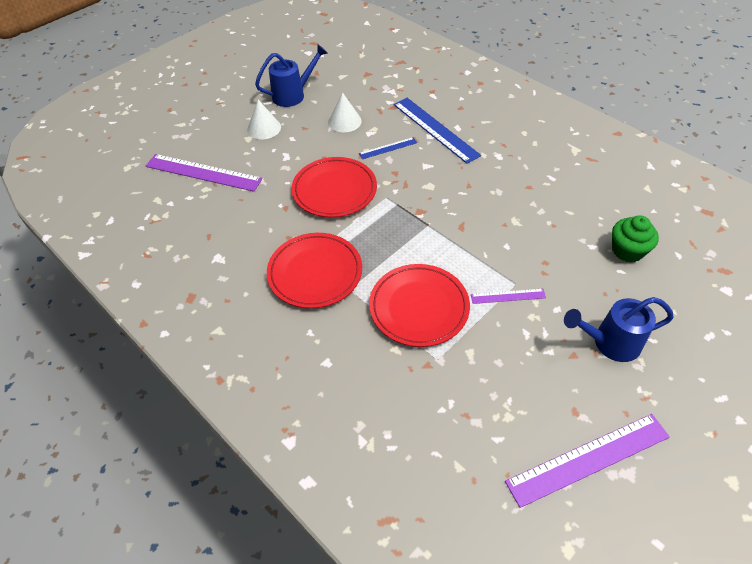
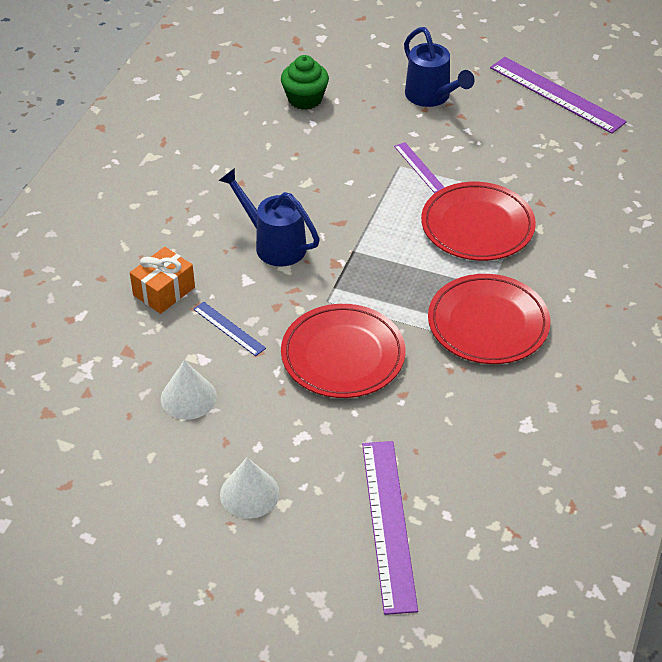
camera: 115 degrees left, 5 degrees down
(293, 95) = (145, 492): blue watering can -> blue watering can (274, 244)
(435, 129) = (164, 291): blue ruler -> orange gift

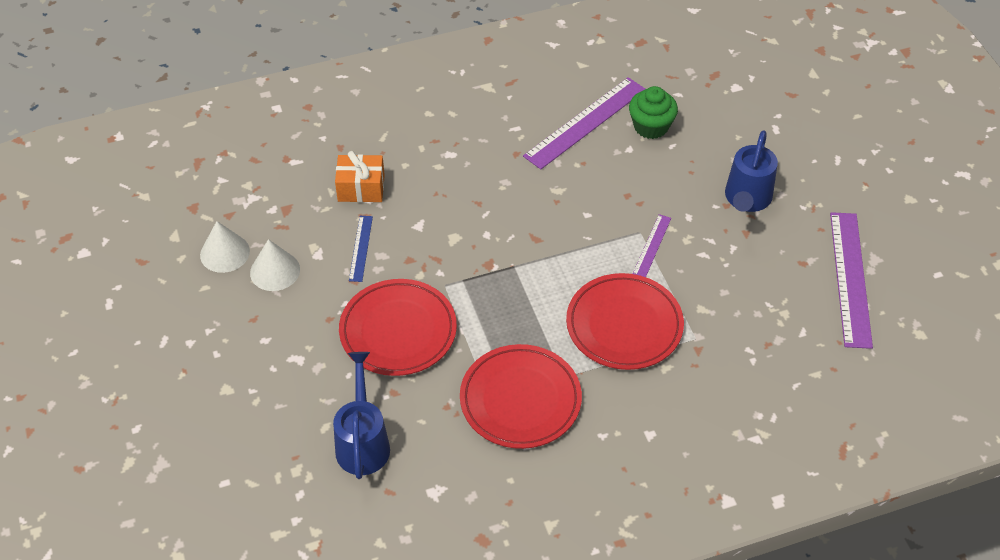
camera: 50 degrees right, 5 degrees up
(249, 493) = (219, 364): white cone -> white cone (224, 253)
(274, 244) = (471, 216): blue watering can -> blue watering can (363, 442)
(389, 524) = (260, 464): purple ruler -> purple ruler (585, 122)

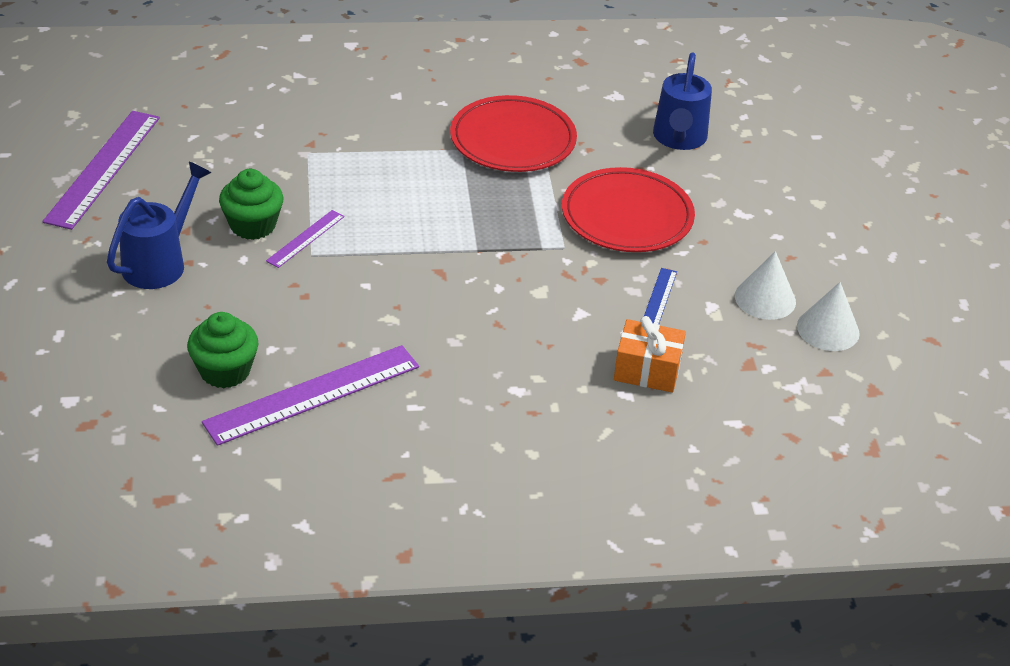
camera: 170 degrees left, 10 degrees down
(624, 325) = (377, 176): red plate -> none
(698, 249) = (253, 225): none -> green cupcake

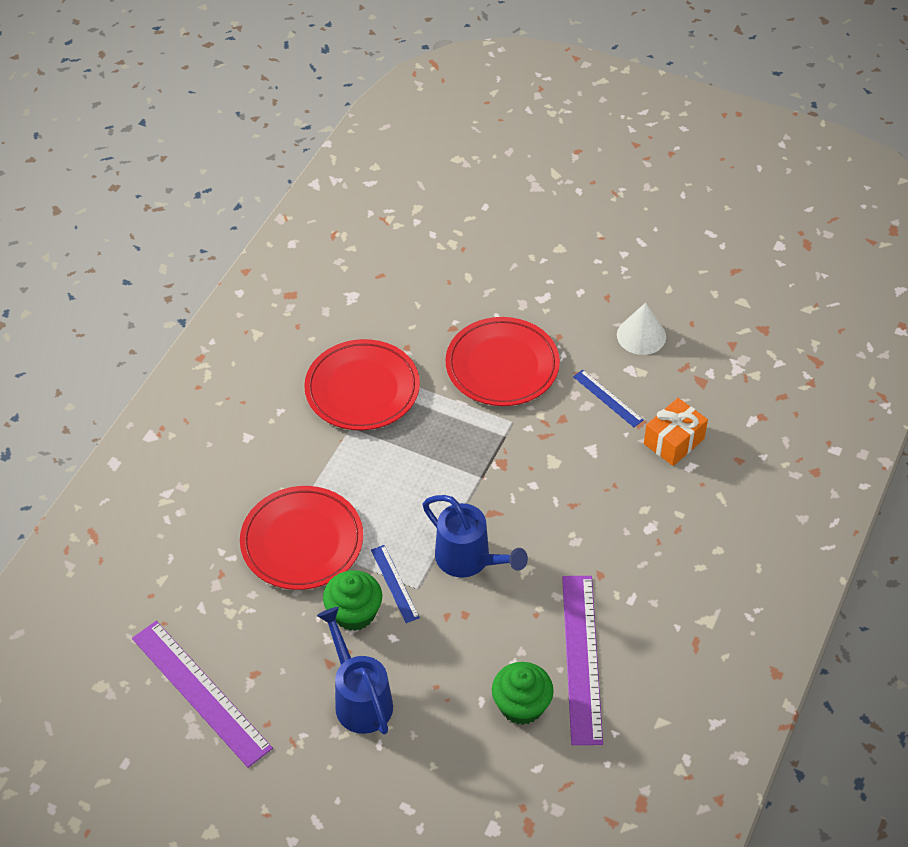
camera: 55 degrees left, 10 degrees up
(305, 238) = (394, 583): purple ruler -> blue ruler
(308, 167) = (302, 541): none -> red plate
(679, 139) = (432, 287): blue watering can -> blue watering can (469, 560)
(828, 329) = (692, 319): white cone -> none

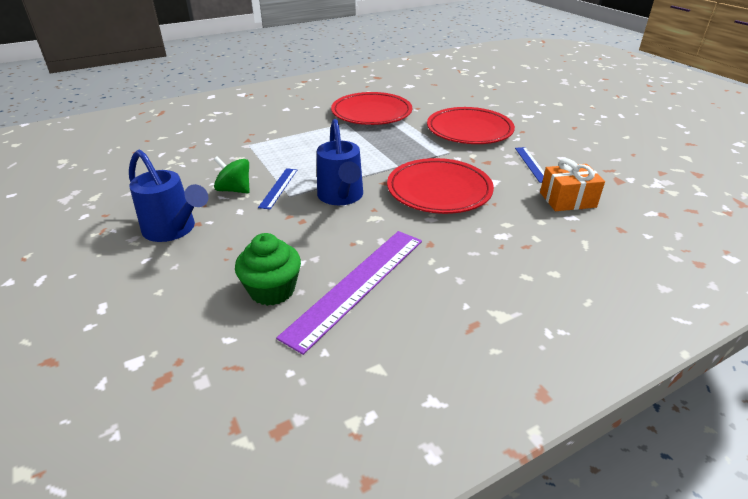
camera: 35 degrees right, 15 degrees down
(200, 692) = (99, 185): purple ruler -> none
(302, 541) = (253, 151): red plate -> red plate (439, 190)
(354, 613) = (234, 190): green cupcake -> green spinning top
(360, 699) = (173, 230): blue watering can -> blue watering can turned 120 degrees clockwise
(641, 335) = (586, 147): white cone -> none

